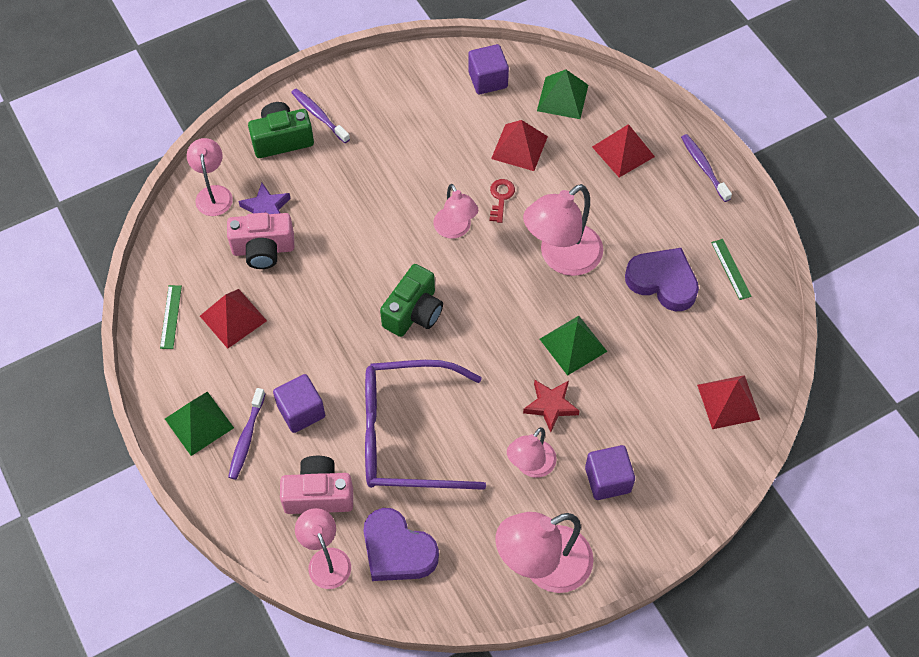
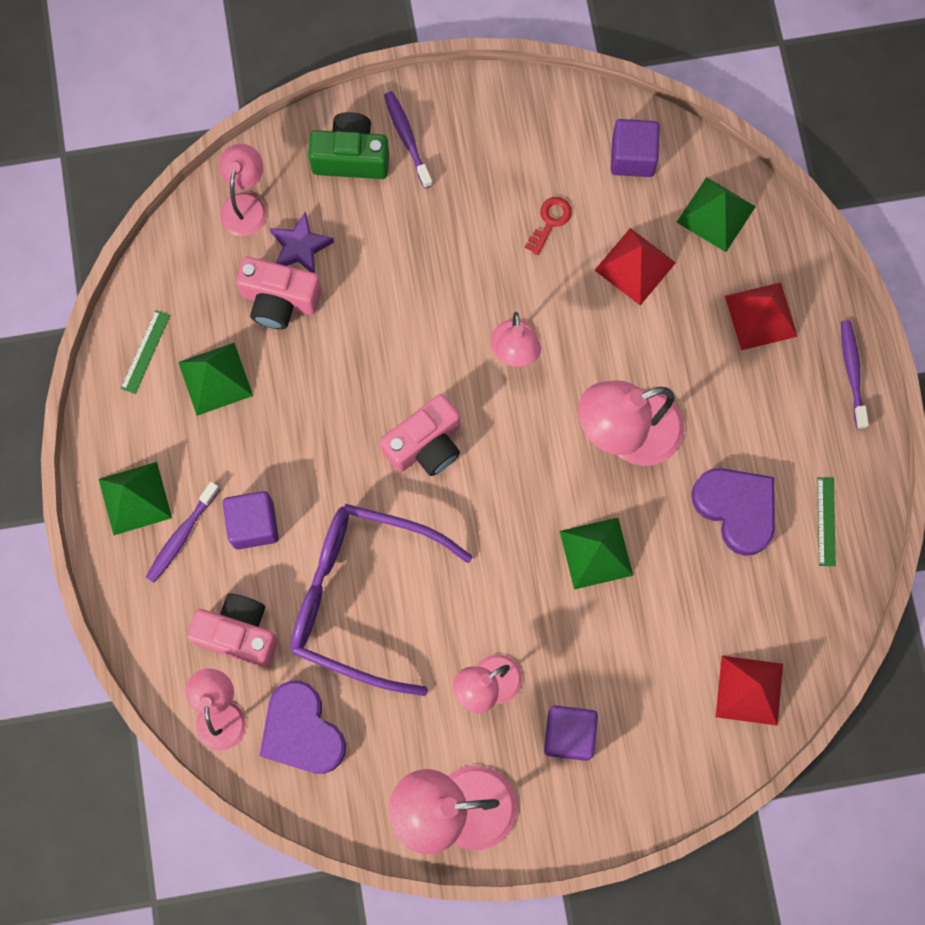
camera: 20 degrees right, 15 degrees up
(233, 318) = (215, 379): red pyramid -> green pyramid
(414, 312) = (425, 445): green camera -> pink camera
(501, 198) = (586, 328): red key -> red key (550, 222)
(551, 406) = (540, 620): red star -> none

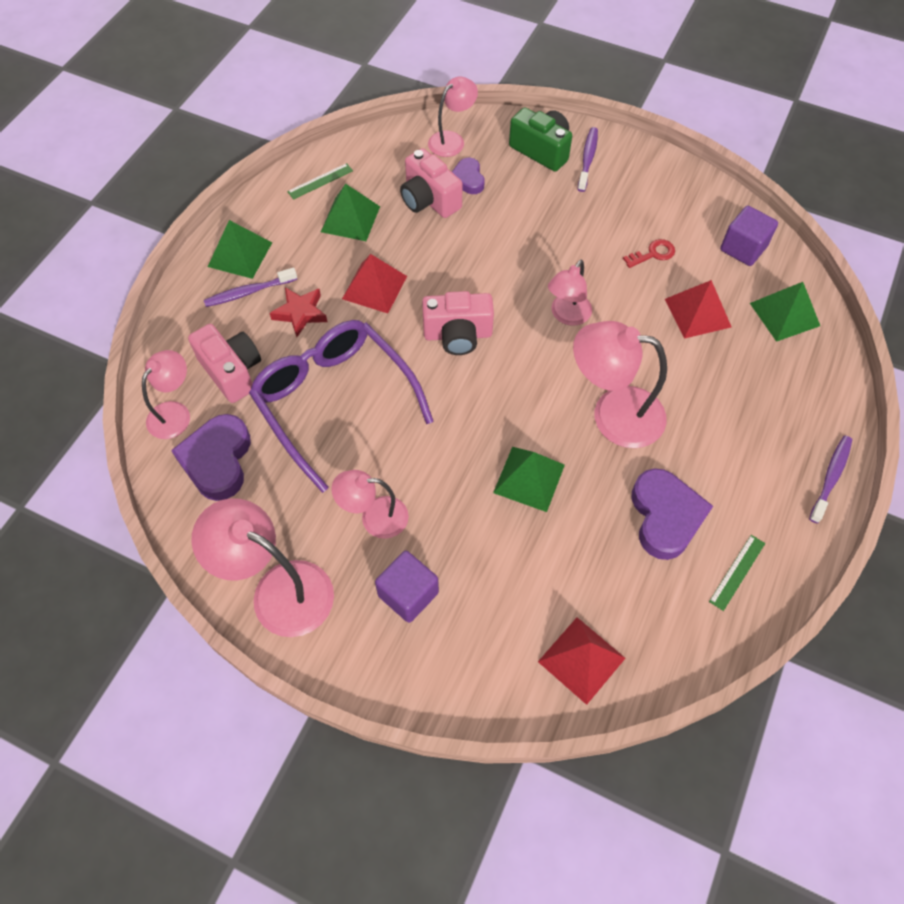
camera: 35 degrees right, 15 degrees down
(253, 524) = (300, 313): purple cube -> red star
(300, 247) = (467, 179): purple star -> purple heart
(761, 316) = (777, 397): red pyramid -> red pyramid (374, 287)

